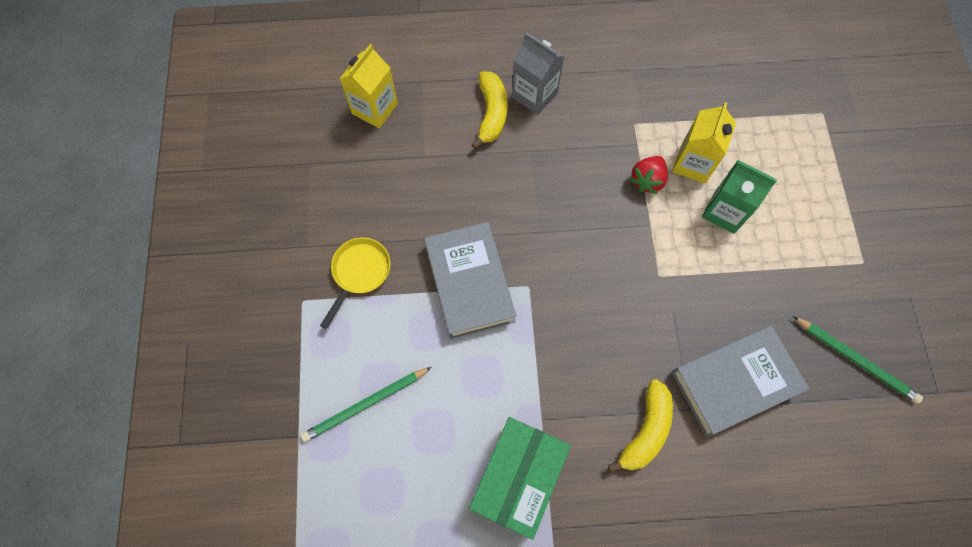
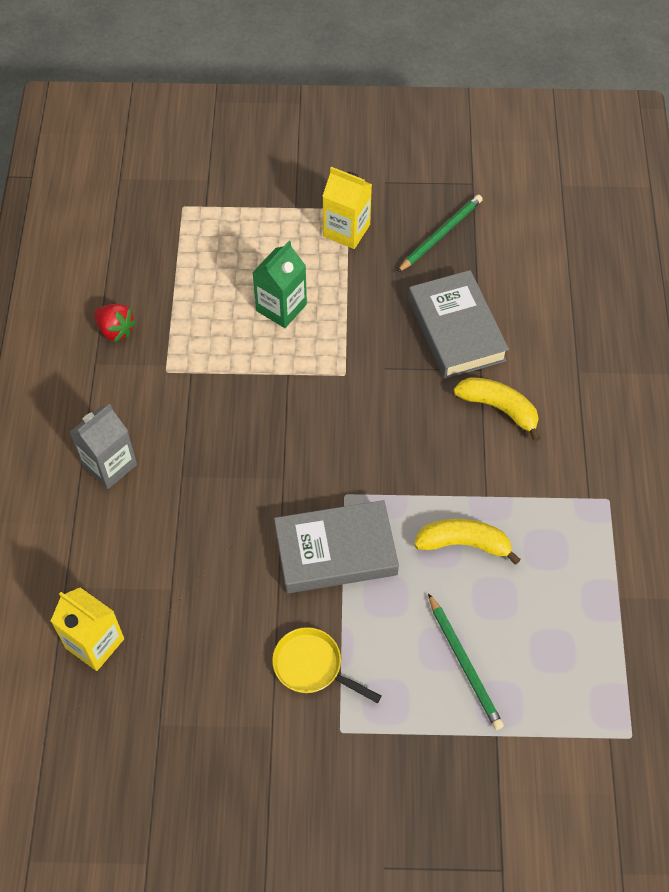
camera: 85 degrees left, 10 degrees down
(491, 114) = (126, 512): yellow banana -> yellow banana (464, 543)
(518, 478) = (542, 523): green box -> none
(647, 180) = (236, 369): red strawberry -> red strawberry (116, 330)
(693, 163) = (223, 325): yellow carton -> yellow carton (346, 230)

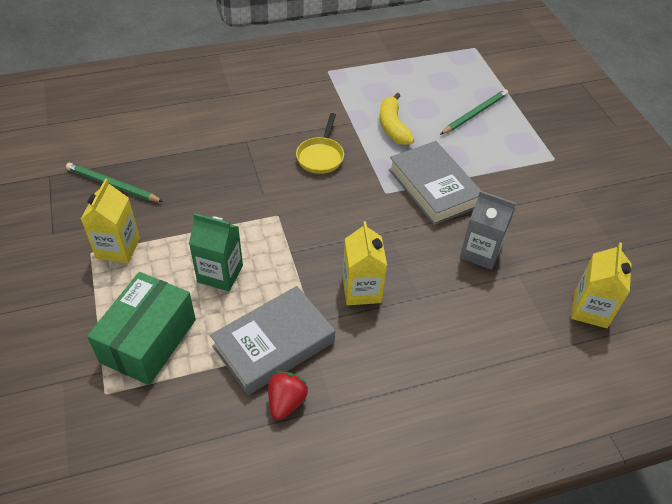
camera: 110 degrees left, 10 degrees down
(109, 465) = (435, 354): grey carton -> grey carton (480, 252)
(212, 425) = (361, 290): none -> yellow carton
(224, 241) = (148, 340): none -> green box
(312, 666) = (523, 181): yellow pan -> yellow pan (321, 156)
(456, 330) = (212, 159): grey book -> grey book (274, 344)
(499, 408) = (277, 126): yellow banana -> none

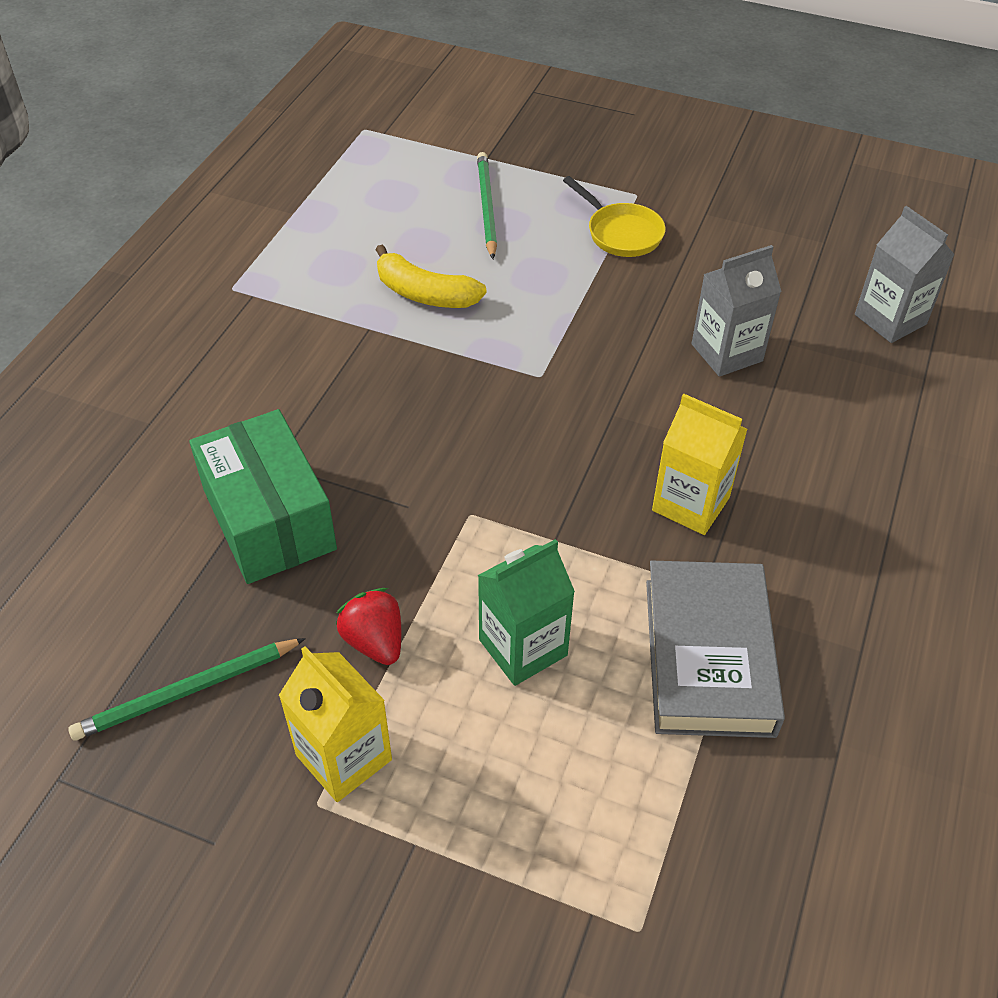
camera: 50 degrees left, 0 degrees up
(148, 340) = (579, 813): green box -> green box (269, 519)
(286, 402) = (818, 698): red strawberry -> red strawberry (374, 641)
(321, 156) = (401, 399): yellow pan -> yellow pan (620, 233)
(434, 187) = (578, 325): grey book -> none
(590, 309) = (890, 319): yellow carton -> grey carton

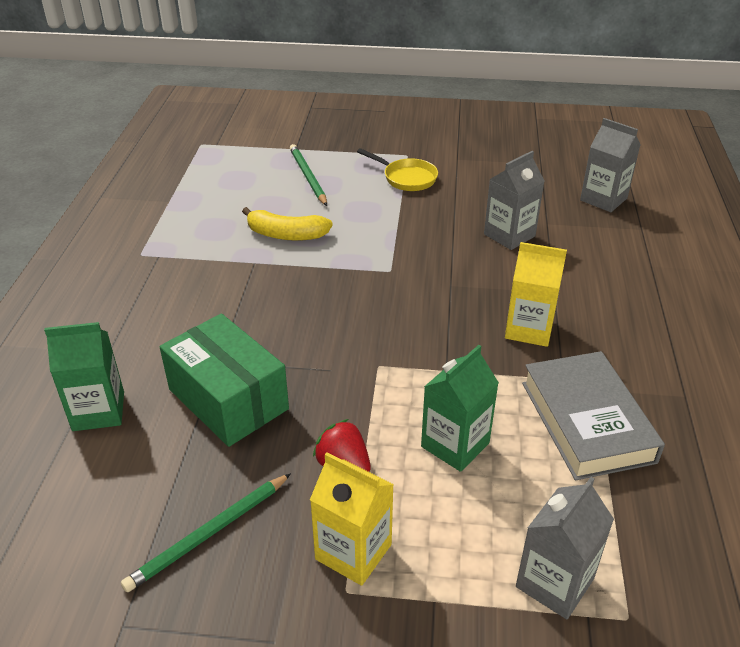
camera: 15 degrees left, 10 degrees down
(114, 501) = (98, 411): none -> green carton
(569, 861) = (554, 582): none -> grey carton

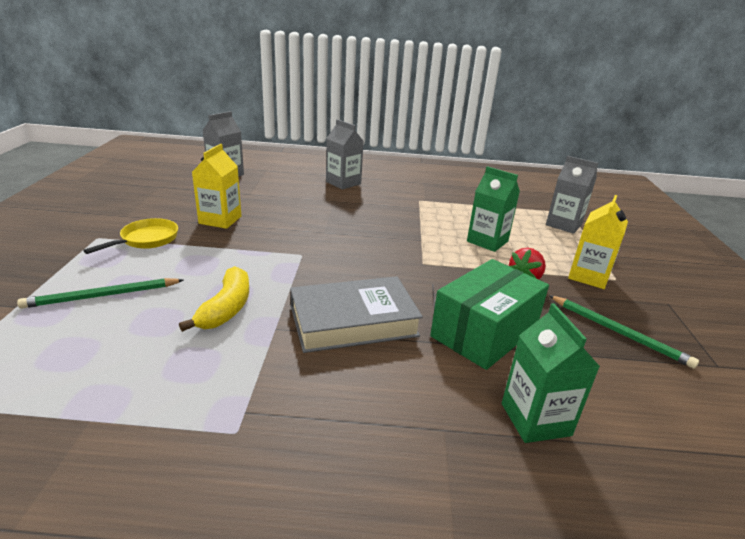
camera: 95 degrees left, 10 degrees down
(509, 235) = (262, 207): grey carton -> grey carton (343, 183)
(529, 329) = (374, 211): yellow carton -> yellow carton (220, 220)
(587, 421) = (452, 205): grey book -> grey book (353, 321)

